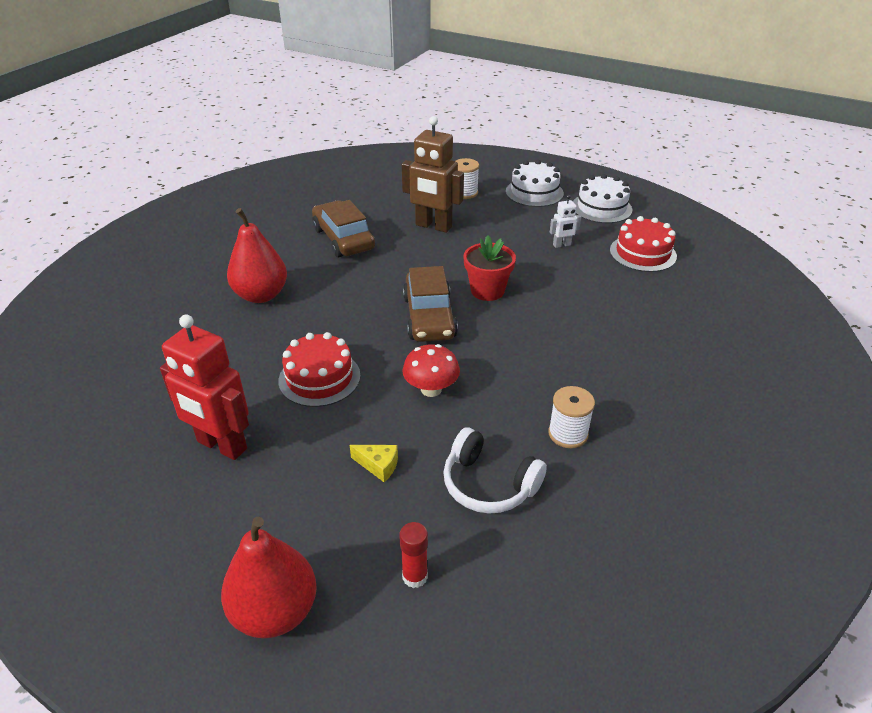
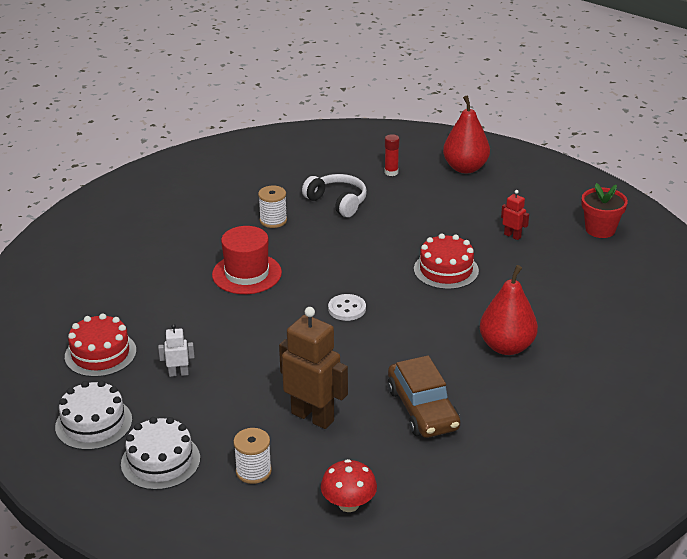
camera: 170 degrees left, 5 degrees down
(221, 446) = (512, 236): red robot -> red robot, size x0.48
(378, 466) = (405, 216): yellow cheese -> none
(429, 317) = (347, 309): brown car -> white button
(431, 389) = (360, 254): red mushroom -> red mushroom (348, 504)
(487, 291) = (283, 328): red flower pot -> red flower pot (600, 229)
(557, 347) = (247, 274): none -> red hat

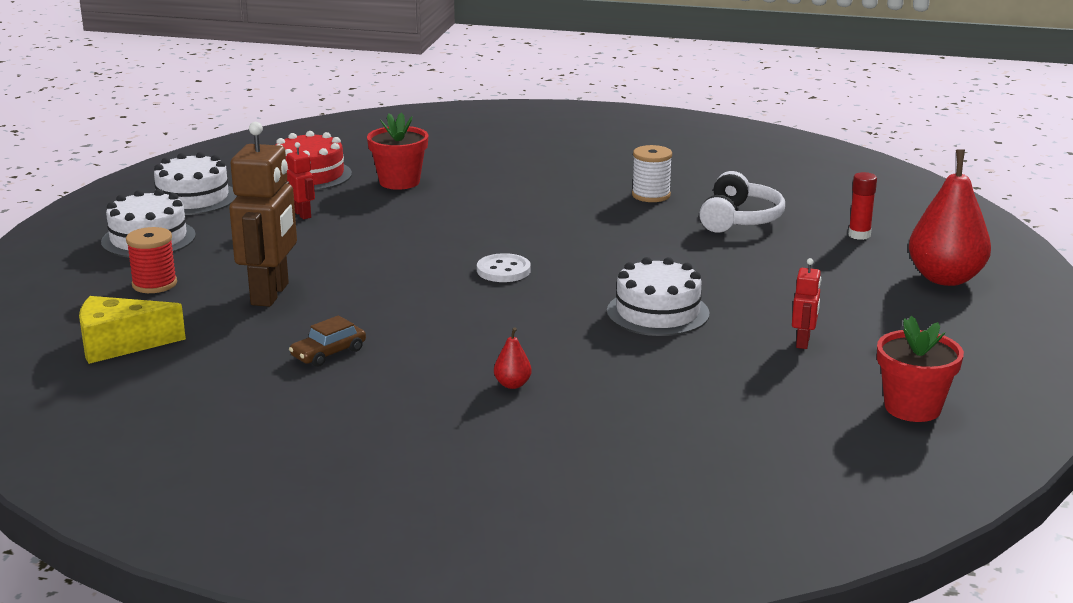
camera: 65 degrees right, 10 degrees down
(155, 314) = (399, 182): none -> red flower pot
(178, 373) = (303, 214): white robot -> red robot
(247, 274) = (522, 205): red hat -> none
(253, 471) = (154, 284): white spool -> red spool
(348, 504) = (120, 344): red mushroom -> yellow cheese
(422, 409) = (328, 353): brown car -> brown car, size x0.52
(446, 270) = (658, 312): red cake -> white cake
(506, 346) = (512, 384): red pear -> red pear, size x0.42

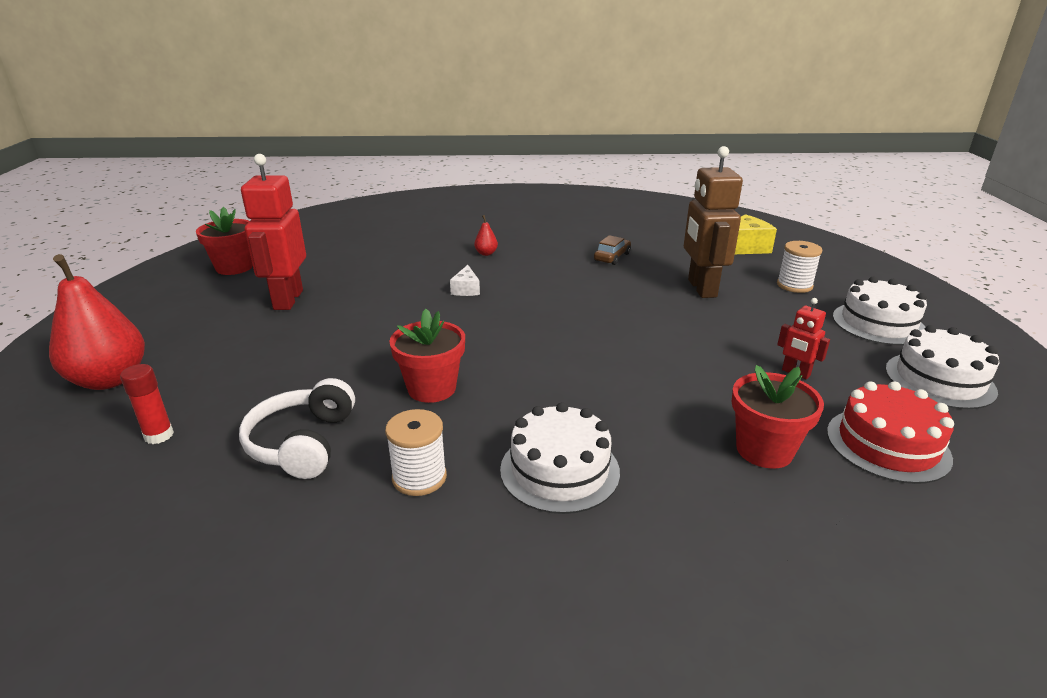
camera: 165 degrees right, 5 degrees up
(154, 284) = (794, 285): red spool -> white spool
(503, 270) = (542, 332): white button -> none
(566, 328) = (466, 289): none -> white cheese
(632, 239) = (432, 388): none -> red flower pot
(658, 312) = (399, 310): white cake -> white cake (559, 470)
(803, 342) = (287, 300): red robot -> red robot, size x2.10

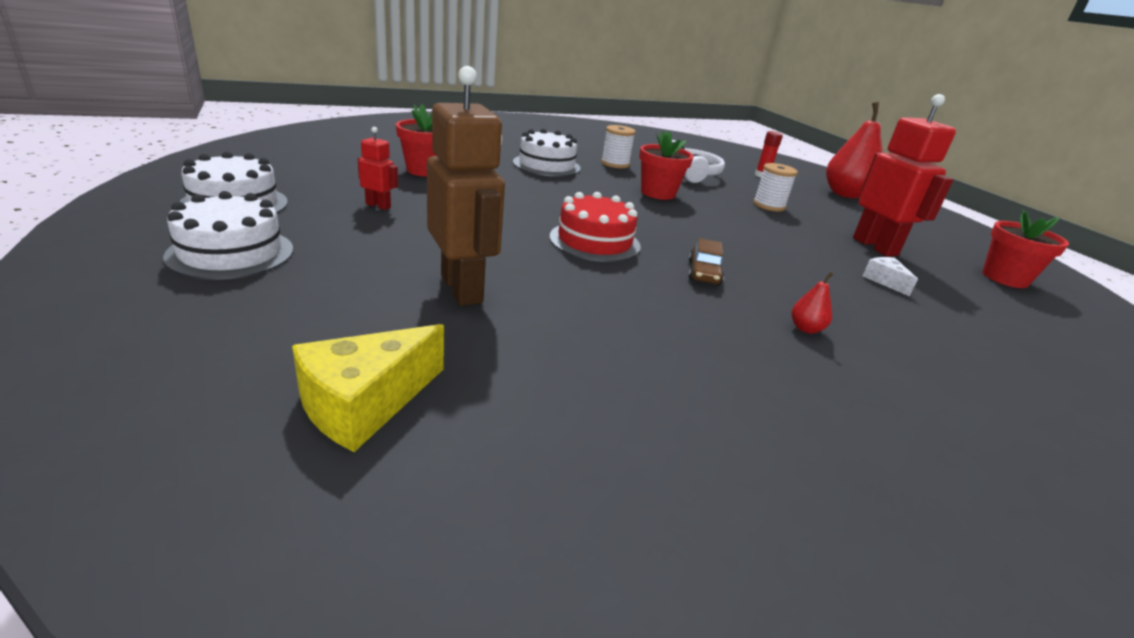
camera: 155 degrees right, 0 degrees up
(466, 289) = (745, 267): white cheese -> white cheese (885, 281)
(612, 257) = (619, 342): brown car -> brown car (703, 273)
(794, 285) = (308, 306): white spool -> white spool (769, 205)
(887, 444) = (335, 172): red cake -> red cake (594, 241)

